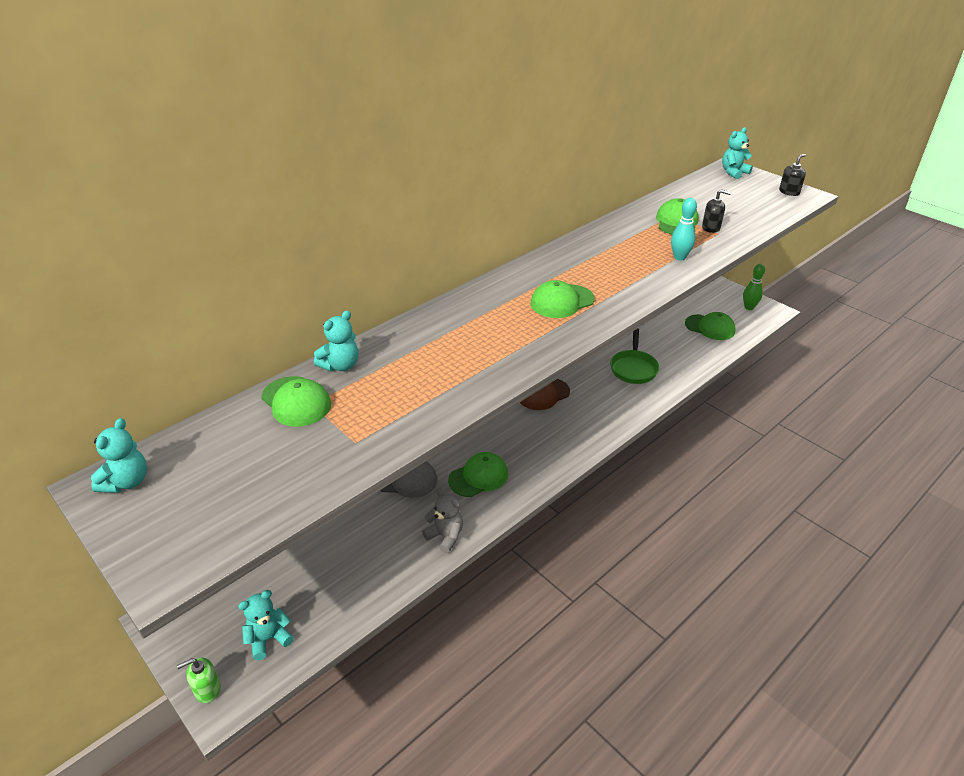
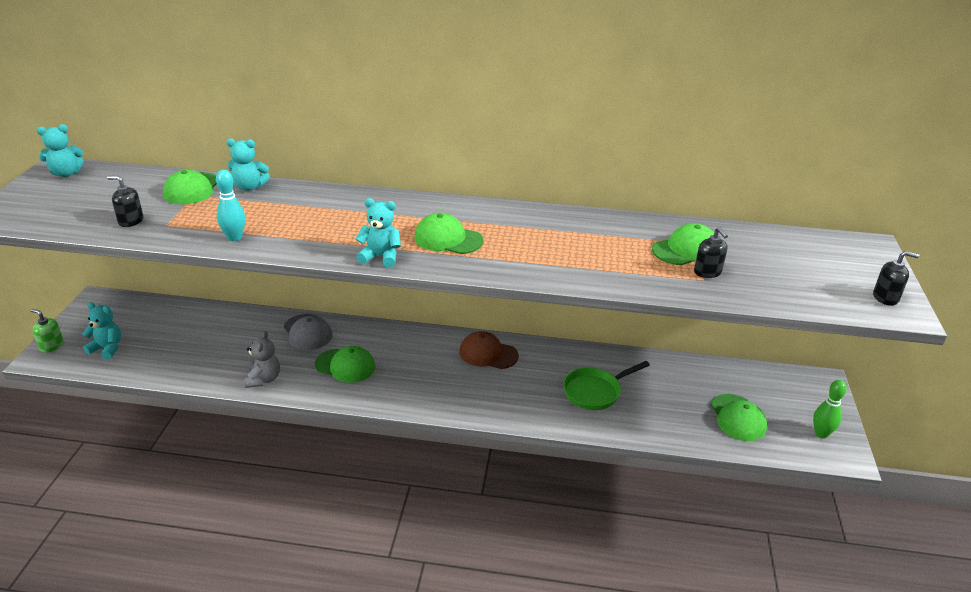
camera: 50 degrees right, 5 degrees down
(317, 463) = (131, 221): none -> black soap dispenser
(679, 257) = (615, 272): turquoise bowling pin -> turquoise bowling pin (234, 237)
(733, 172) = (862, 250): turquoise teddy bear -> turquoise teddy bear (381, 257)

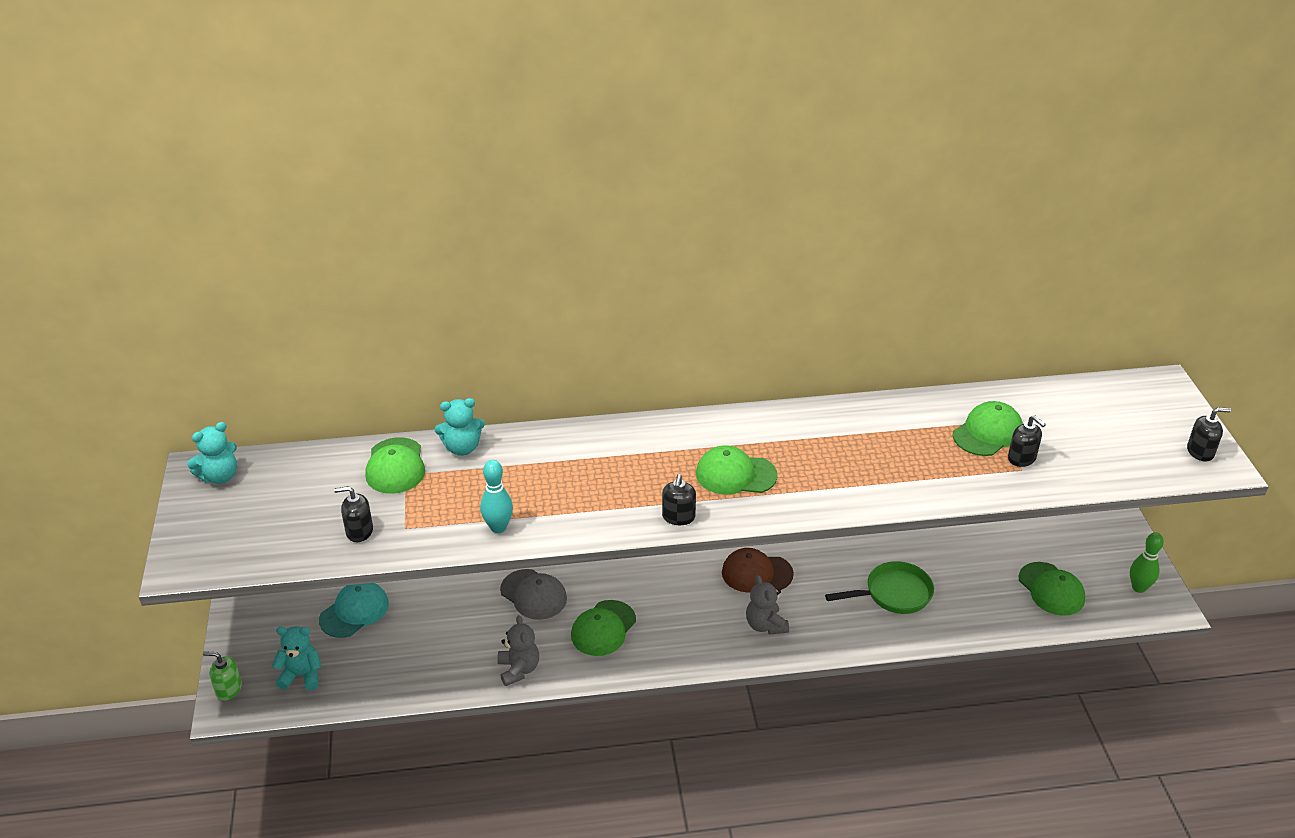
camera: 15 degrees left, 5 degrees up
(173, 316) = (354, 611): none -> turquoise cap
(345, 366) = (603, 628): green cap -> green cap turned 120 degrees clockwise
(381, 257) = (678, 517): turquoise teddy bear -> black soap dispenser
(475, 391) = (765, 625): none -> grey teddy bear
(595, 392) = (894, 594): green pan -> green pan turned 150 degrees counterclockwise

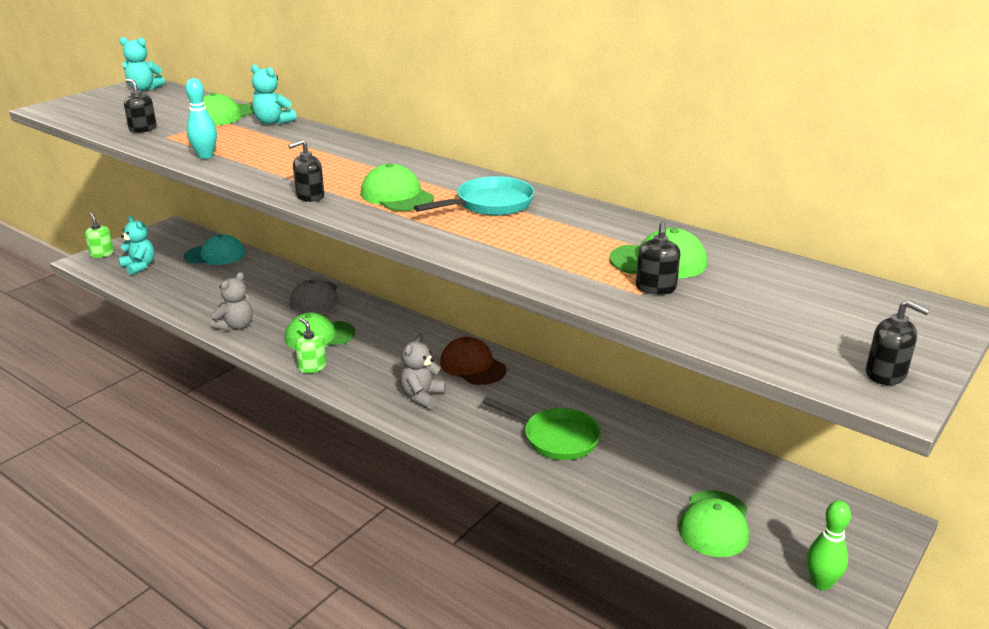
camera: 45 degrees right, 10 degrees down
(648, 660) = (312, 367): none -> green soap dispenser
(810, 442) = (490, 204): none -> turquoise pan

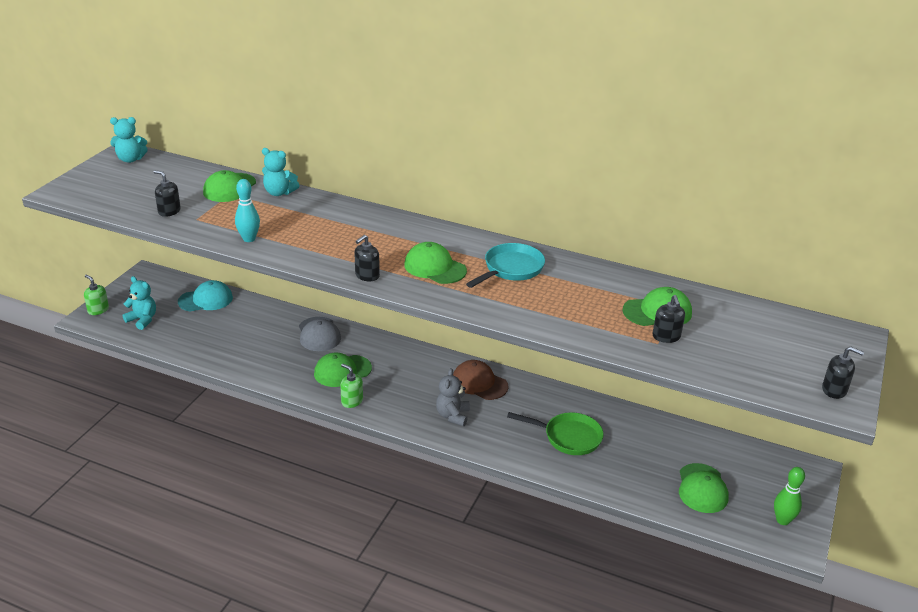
camera: 15 degrees left, 5 degrees up
(236, 326) = (266, 370): grey teddy bear -> none

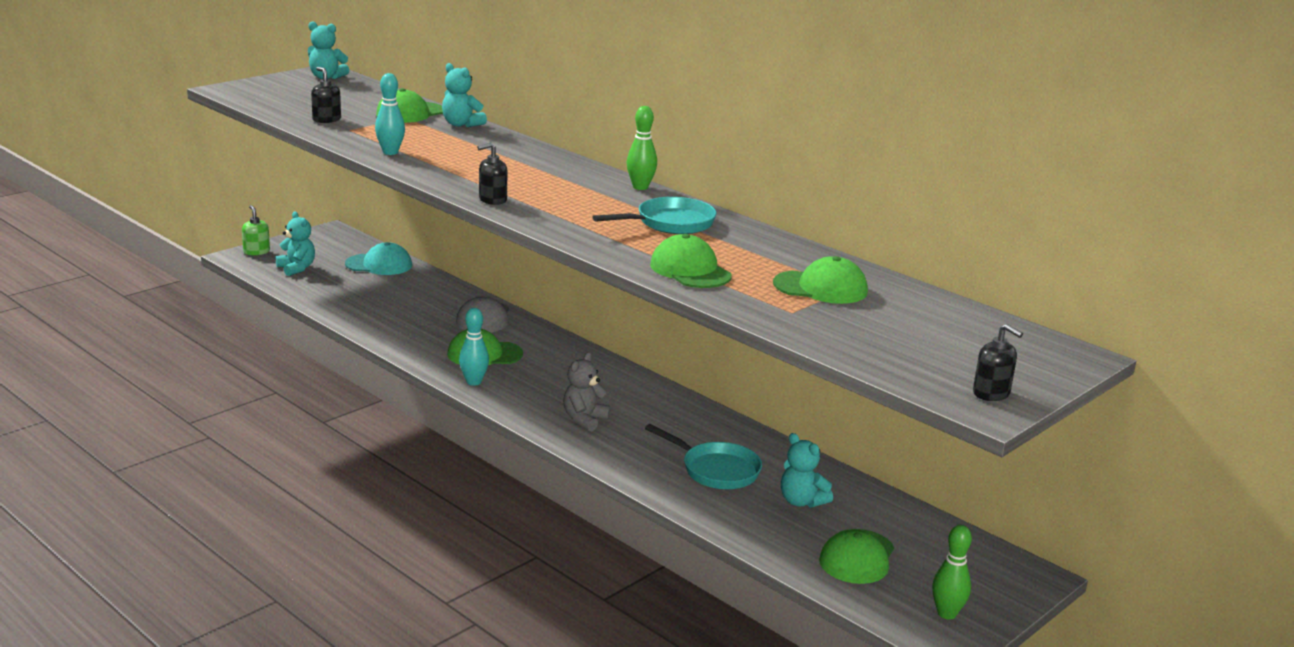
camera: 20 degrees right, 10 degrees down
(352, 401) = (473, 382): green soap dispenser -> turquoise bowling pin
(435, 267) = (579, 207): green cap -> green cap (690, 270)
(461, 234) = (640, 187): none -> green bowling pin
(479, 383) = (643, 398): brown cap -> none
(568, 437) = (716, 470): green pan -> turquoise pan
(639, 449) = (801, 501): none -> turquoise teddy bear
(666, 337) = (809, 309): black soap dispenser -> none

